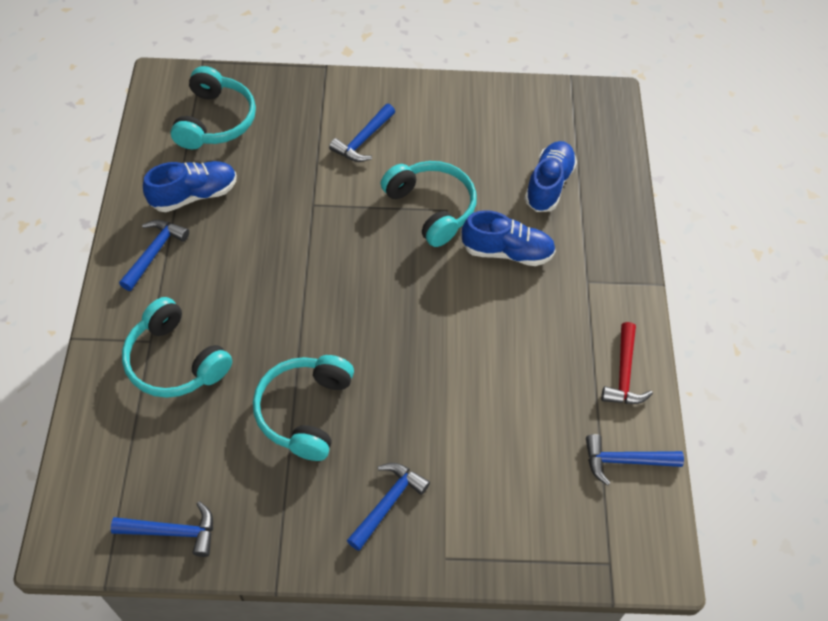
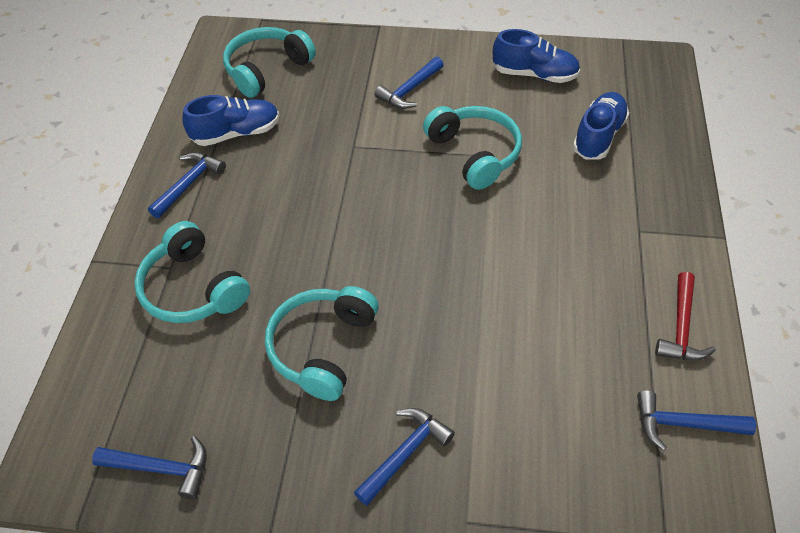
camera: 10 degrees right, 5 degrees down
(215, 121) = (266, 69): turquoise headphones -> turquoise headphones turned 150 degrees counterclockwise
(507, 252) = (552, 198): blue shoe -> blue shoe (534, 74)

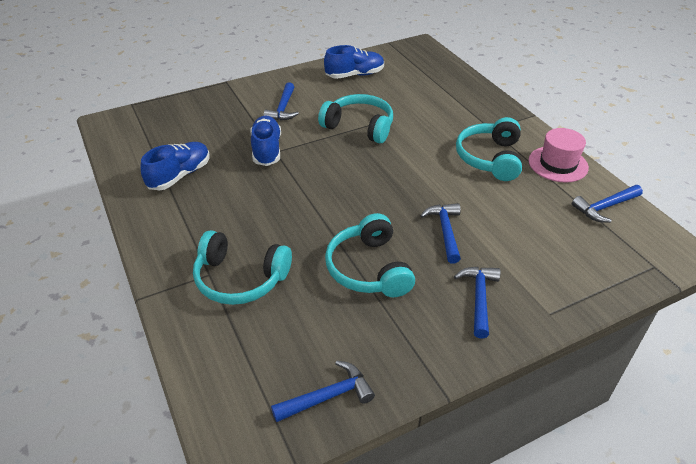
camera: 35 degrees left, 10 degrees down
(189, 184) = (172, 219): blue hammer -> blue hammer (445, 231)
(266, 69) = (166, 131): turquoise headphones -> turquoise headphones (489, 158)
(598, 136) = (423, 92): blue shoe -> blue shoe (267, 150)
(681, 327) = (558, 164): red hammer -> pink hat

